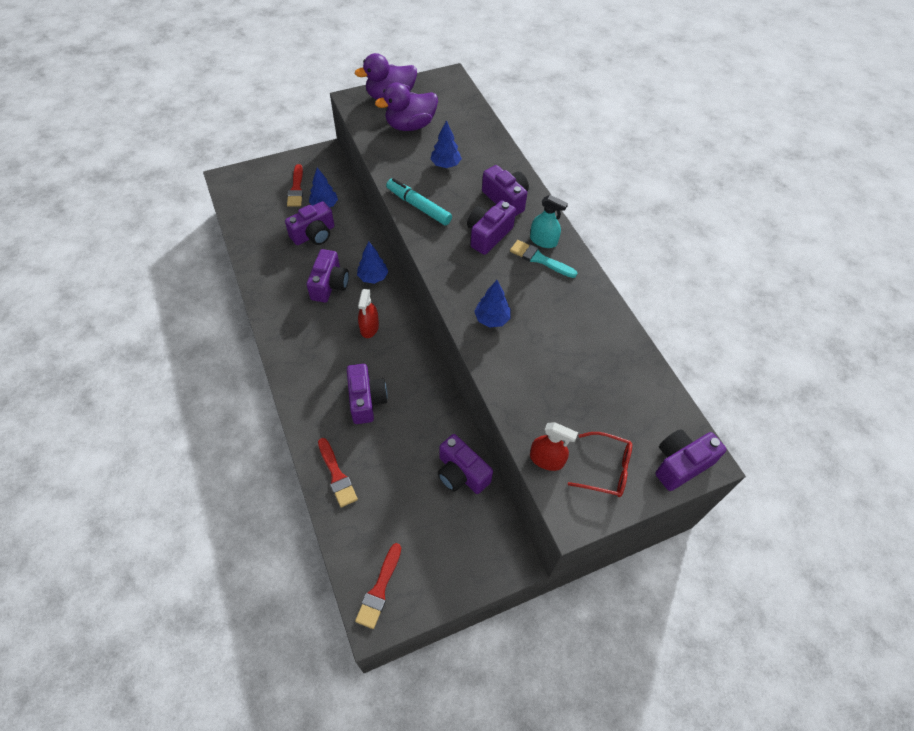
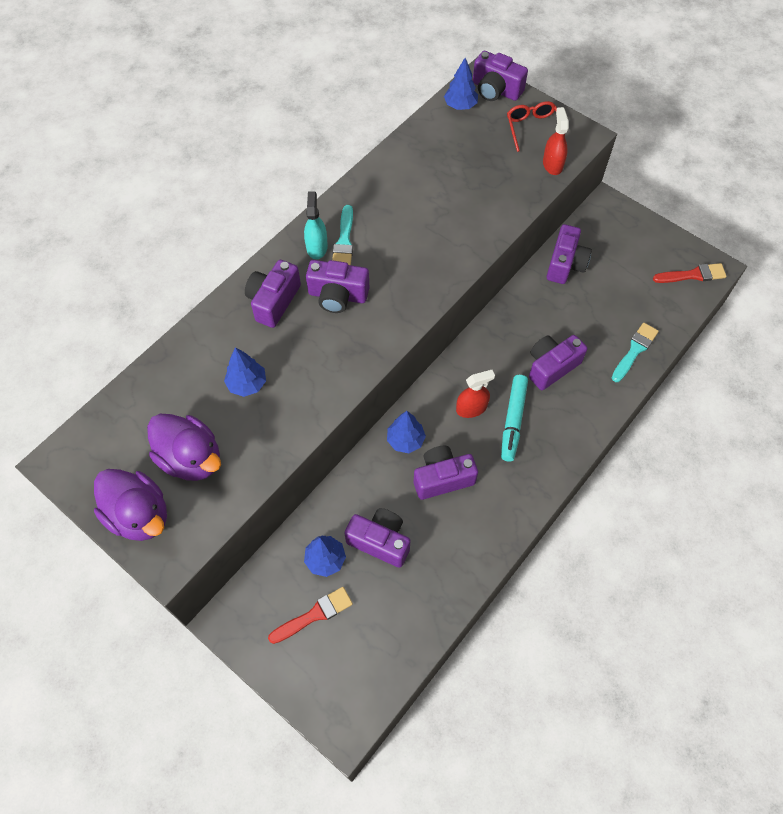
camera: 115 degrees left, 5 degrees up
(337, 475) = (634, 350): red brush -> turquoise brush
(418, 206) = (333, 378): turquoise marker -> turquoise marker (513, 421)
(492, 319) = (443, 250): blue tree -> blue tree (460, 106)

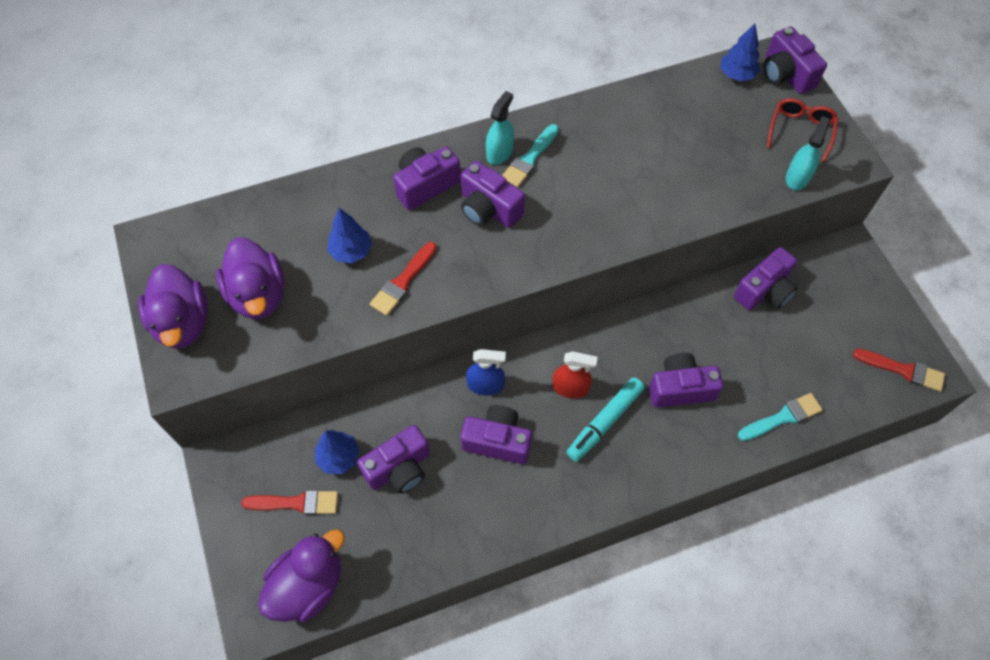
camera: 30 degrees right, 0 degrees up
(307, 387) = (403, 282): none -> red brush
(367, 672) = (308, 585): none -> purple duck
(380, 541) = (399, 468): purple camera -> purple camera turned 90 degrees clockwise
(405, 440) = (485, 385): blue tree -> blue spray bottle
(552, 164) = (797, 177): red spray bottle -> turquoise spray bottle

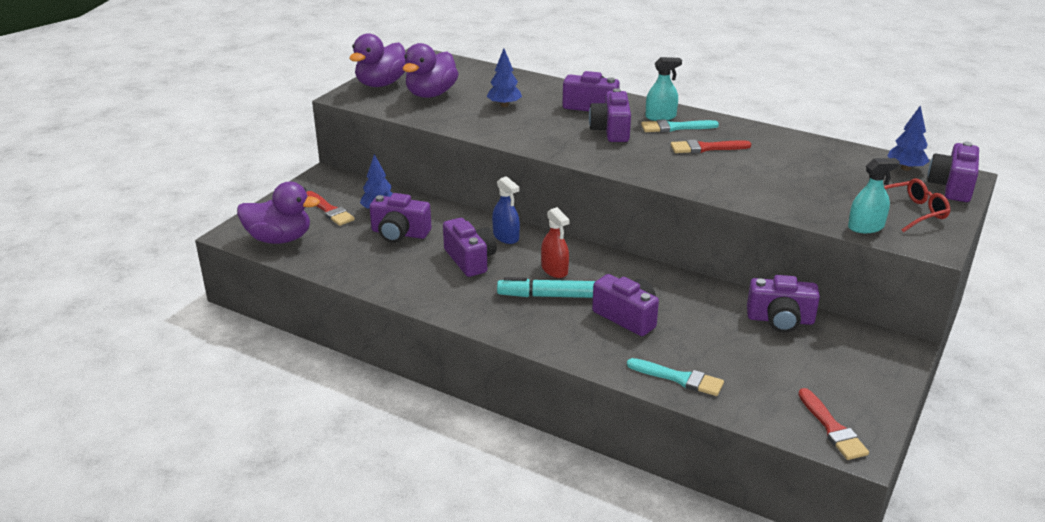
camera: 50 degrees right, 30 degrees down
(403, 282) = (509, 127): red brush -> red brush (706, 148)

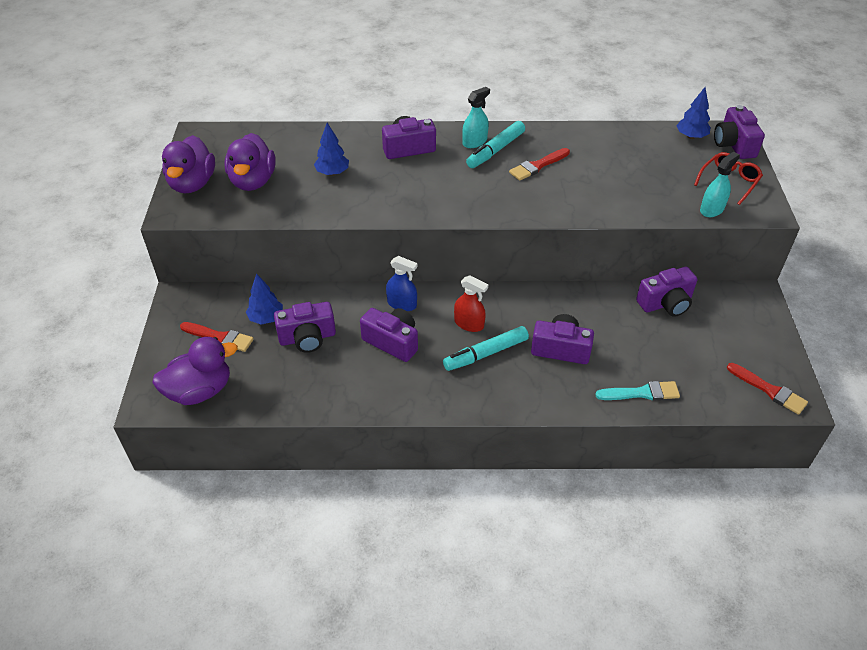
camera: 30 degrees left, 15 degrees up
(611, 130) = (448, 172): purple camera -> none
(675, 127) = (495, 150): turquoise brush -> turquoise marker

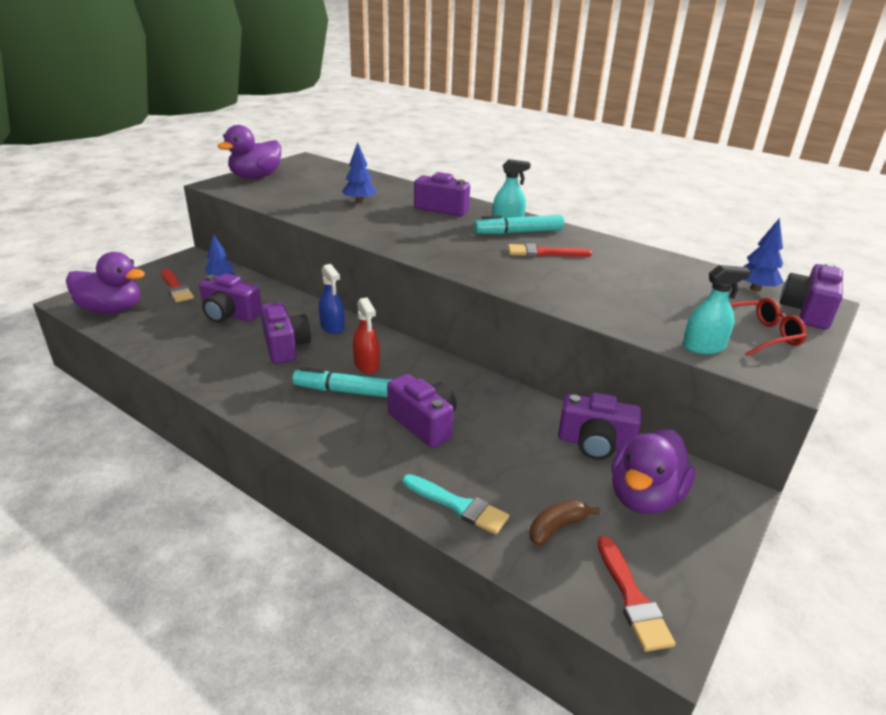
camera: 35 degrees right, 15 degrees down
(253, 181) = (296, 188): purple duck -> purple duck (644, 497)
(701, 373) = (557, 527): none -> brown banana

